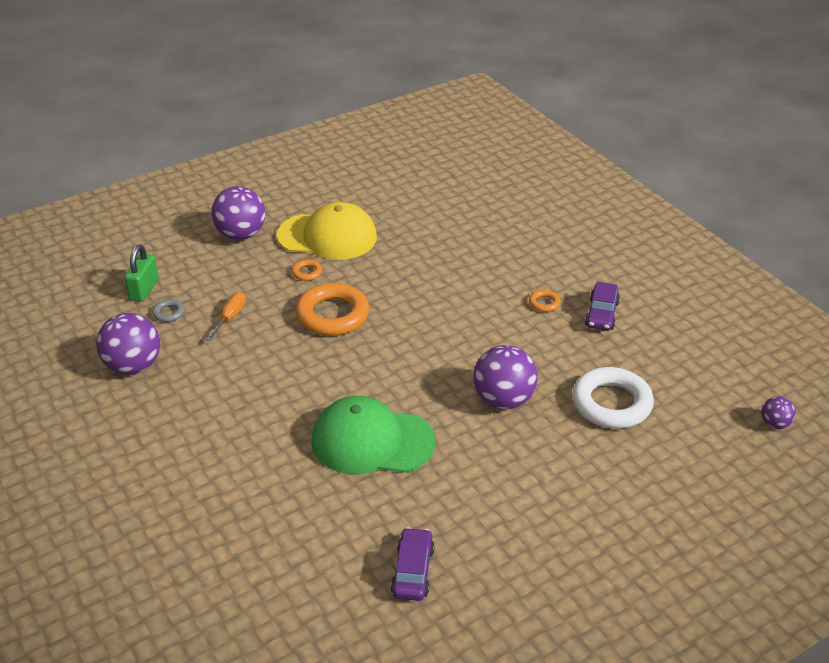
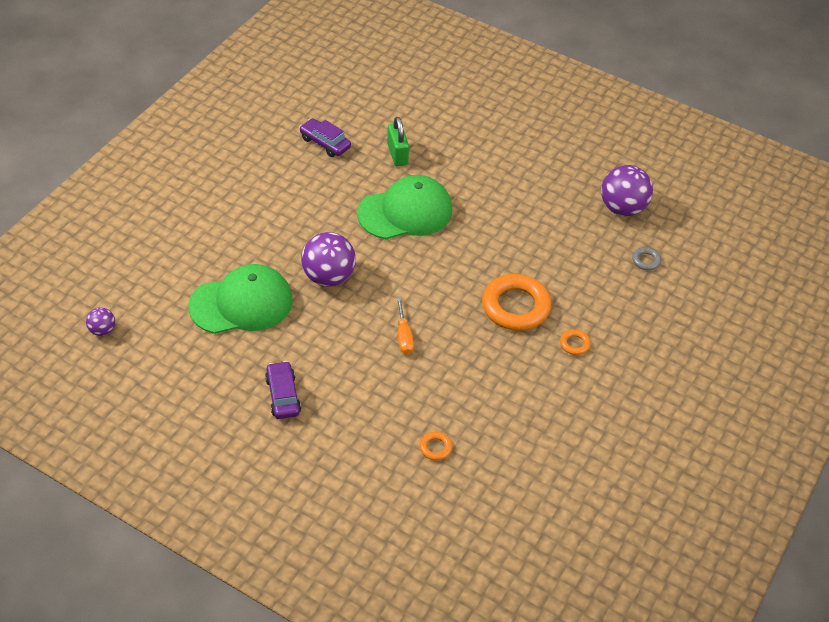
camera: 150 degrees right, 10 degrees up
(144, 289) = (689, 275): green padlock -> green padlock (397, 154)
(230, 317) = (595, 274): orange screwdriver -> orange screwdriver (404, 336)
(241, 235) = (672, 366): purple ball -> none
(327, 236) = (593, 395): yellow cap -> none
(413, 571) = (325, 143): purple car -> purple car turned 150 degrees clockwise
(544, 303) = (341, 389): orange ring -> orange ring (435, 447)
(611, 403) = (241, 303): white ring -> green cap

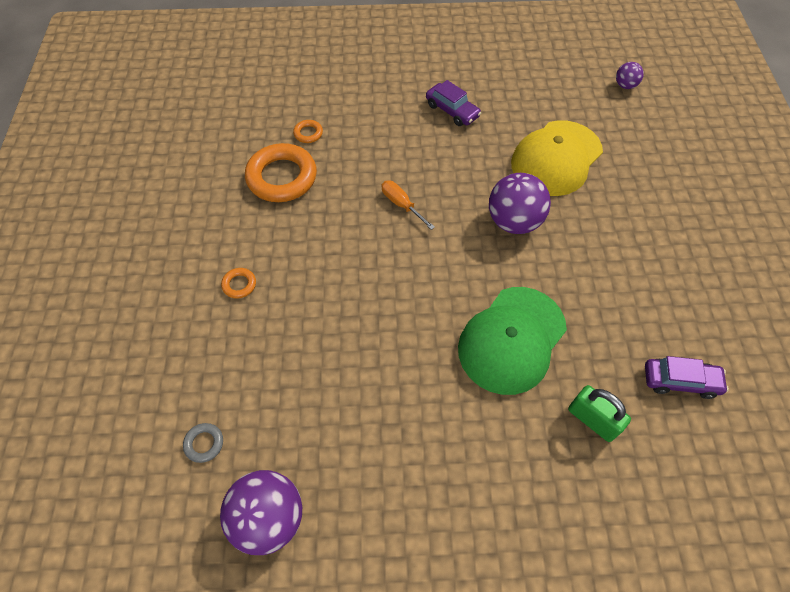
camera: 150 degrees right, 10 degrees up
(241, 303) = (556, 158): green cap -> yellow cap
(515, 307) = (320, 292): orange ring -> orange ring (282, 177)

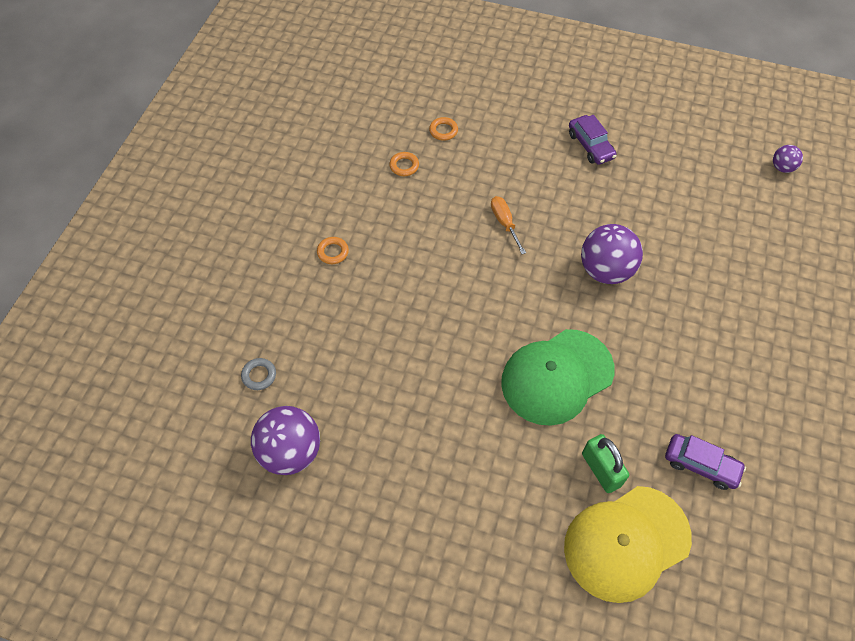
camera: 20 degrees right, 0 degrees up
(282, 177) = (404, 166): orange ring -> orange ring, size x0.43
(556, 158) = (675, 221): yellow cap -> yellow cap (626, 543)

